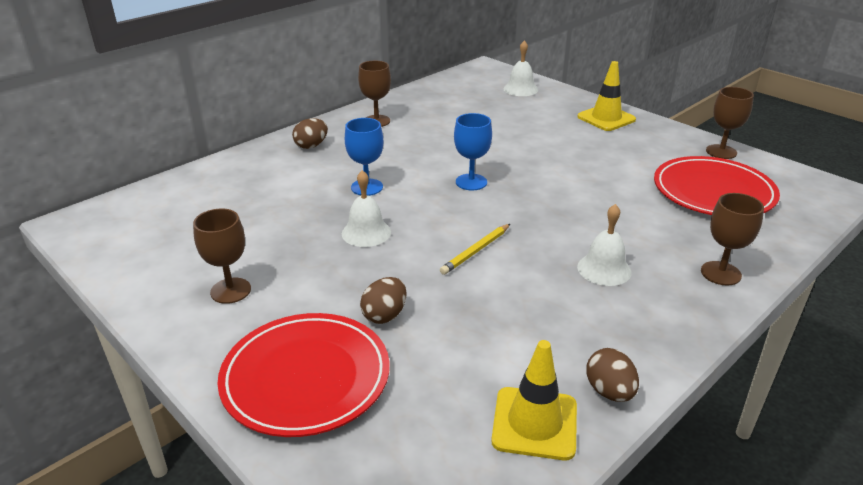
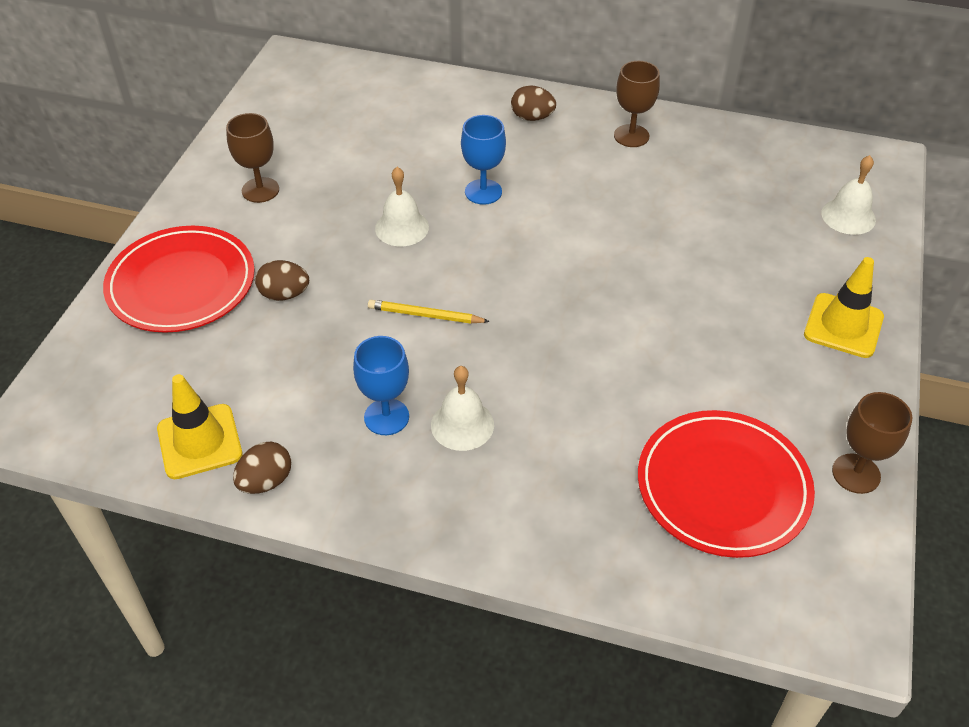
camera: 60 degrees right, 15 degrees up
(471, 182) = (558, 262): blue goblet -> blue goblet (386, 417)
(720, 273) = (525, 530): brown goblet -> none

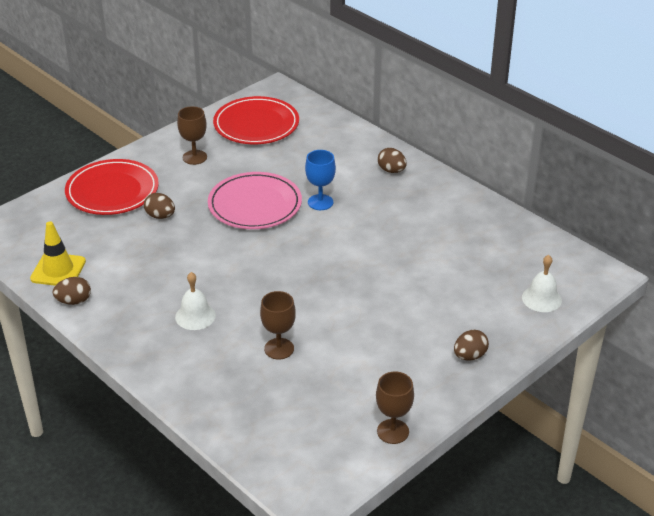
camera: 30 degrees right, 10 degrees down
(386, 417) = (159, 296): blue goblet -> none
(402, 227) = (255, 205): white bell -> pink plate
(425, 315) = (225, 255): yellow pencil -> none
(631, 136) = (445, 202): brown goblet -> brown goblet (279, 349)
(723, 487) = (308, 404): red plate -> red plate (256, 125)
(843, 326) = (469, 356): yellow traffic cone -> brown egg

